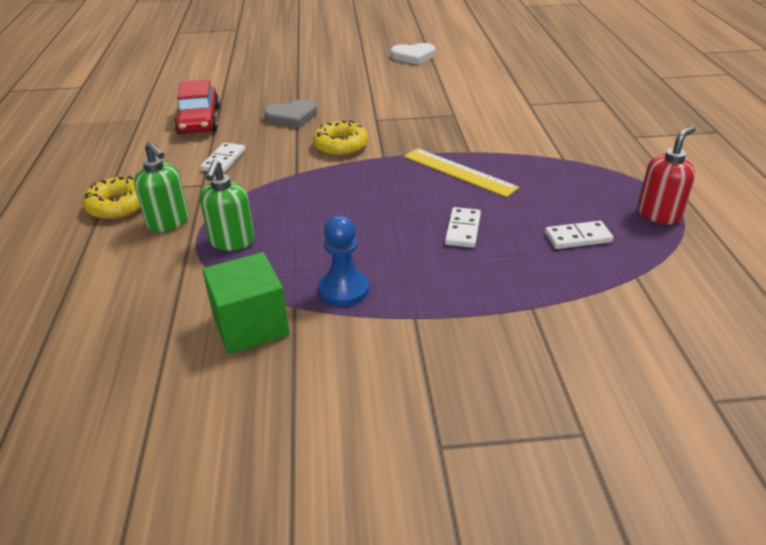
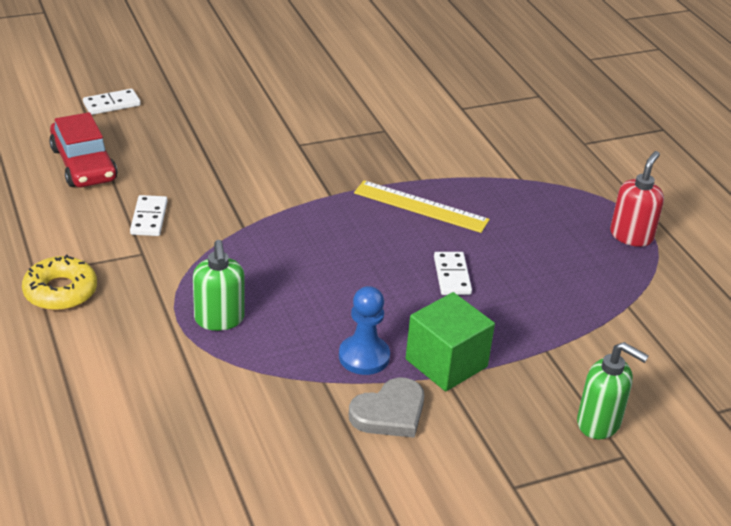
camera: 20 degrees left, 0 degrees up
(168, 222) = (134, 305): green soap dispenser -> green soap dispenser (599, 423)
(250, 325) = (291, 406): green cube -> green cube (446, 363)
(292, 117) = (197, 149): grey heart -> grey heart (389, 413)
(341, 145) = (276, 185): yellow donut -> none
(413, 56) = (300, 45): white heart -> none
(578, 238) = (564, 271): white domino -> white domino (112, 104)

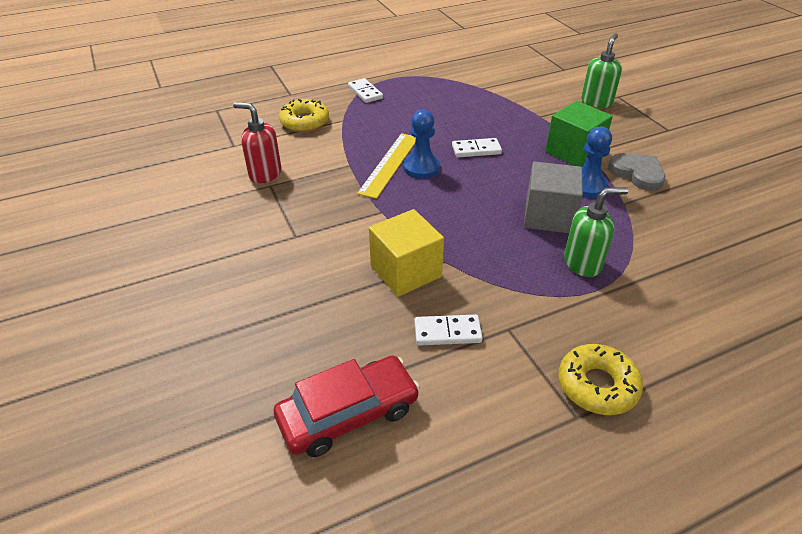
camera: 90 degrees left, 5 degrees up
(112, 104) = (198, 410): white domino -> white domino (365, 92)
(234, 202) = (405, 271): none -> yellow cube
(306, 311) = (548, 216): none -> grey cube
(412, 228) = (421, 168): none -> blue pawn
(515, 152) = (304, 122): none -> yellow donut
(631, 236) = (406, 83): red soap dispenser -> red soap dispenser (265, 174)

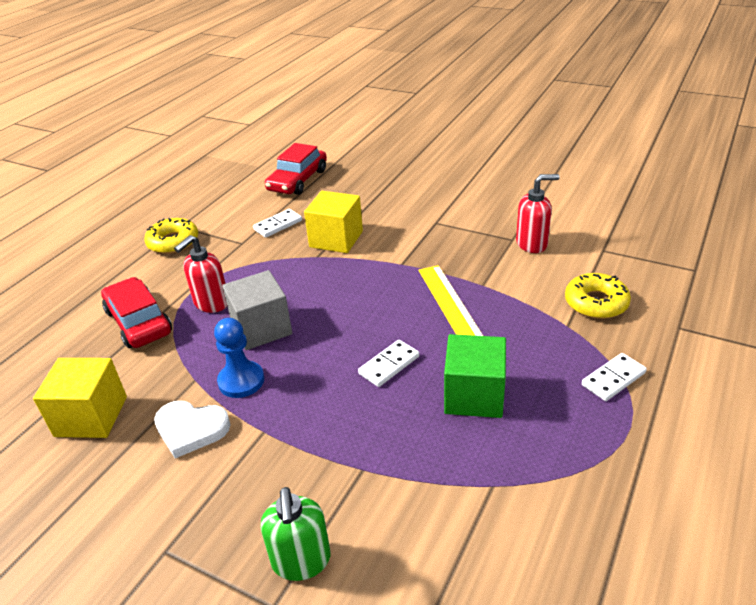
camera: 145 degrees right, 5 degrees down
(365, 92) = (613, 379): white domino -> white domino turned 60 degrees counterclockwise
(421, 168) = (418, 316): blue pawn -> none
(574, 152) = (280, 423): green cube -> green cube (474, 395)
(583, 263) = (211, 303): green soap dispenser -> red soap dispenser
(637, 173) = (191, 429): grey heart -> white heart
(666, 280) = (139, 322): none -> red car
(717, 214) = (91, 416): none -> yellow cube

